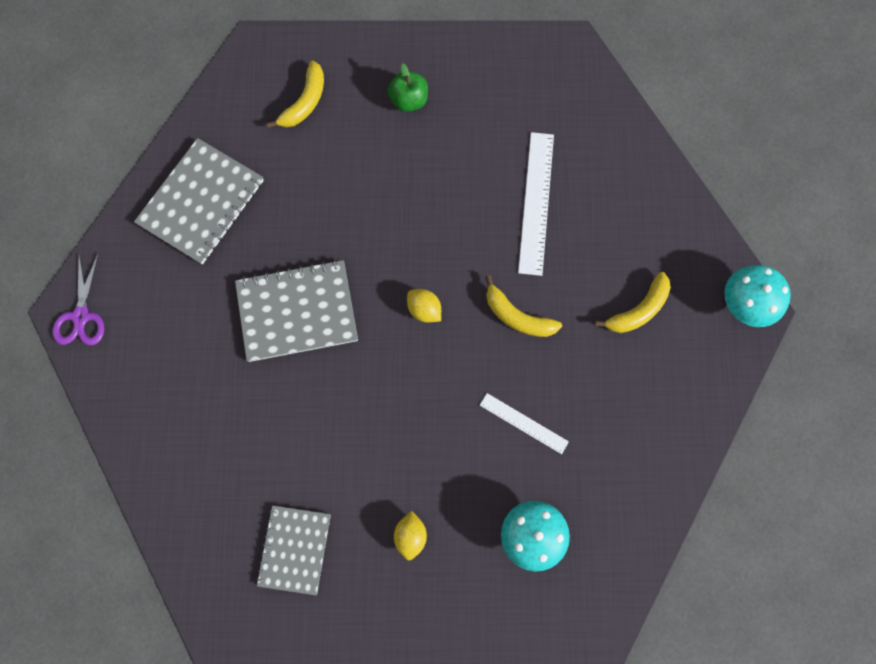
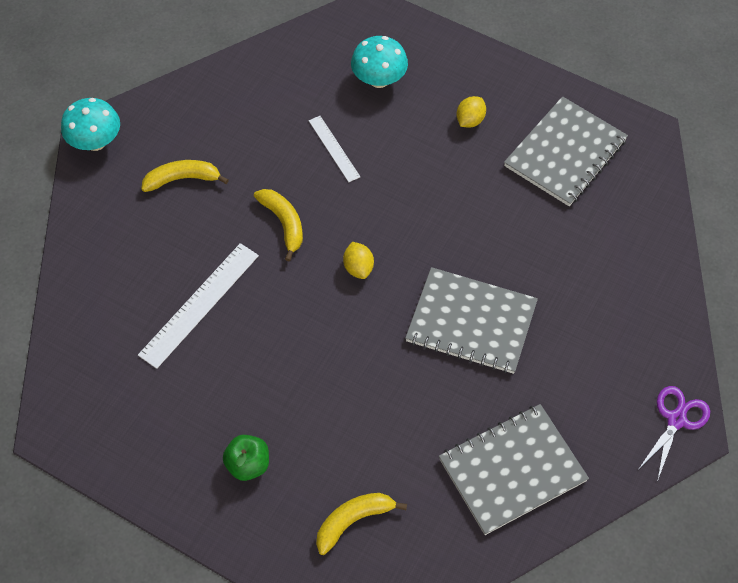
camera: 150 degrees left, 15 degrees down
(295, 549) = (565, 153): grey notebook -> grey notebook, size x1.51

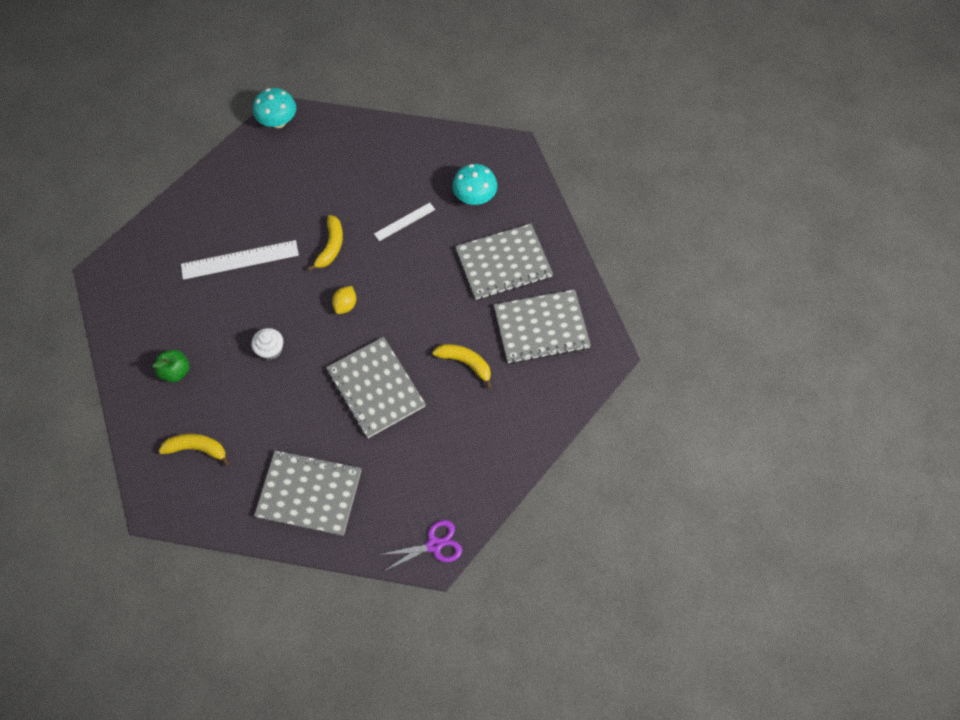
camera: 40 degrees right, 5 degrees up
(183, 179) = (302, 178): yellow banana -> yellow banana (465, 363)
(327, 366) = (270, 349): none -> white cupcake
(334, 148) = (404, 221): white ruler -> white ruler turned 45 degrees clockwise
(470, 120) = (503, 263): yellow lemon -> grey notebook

